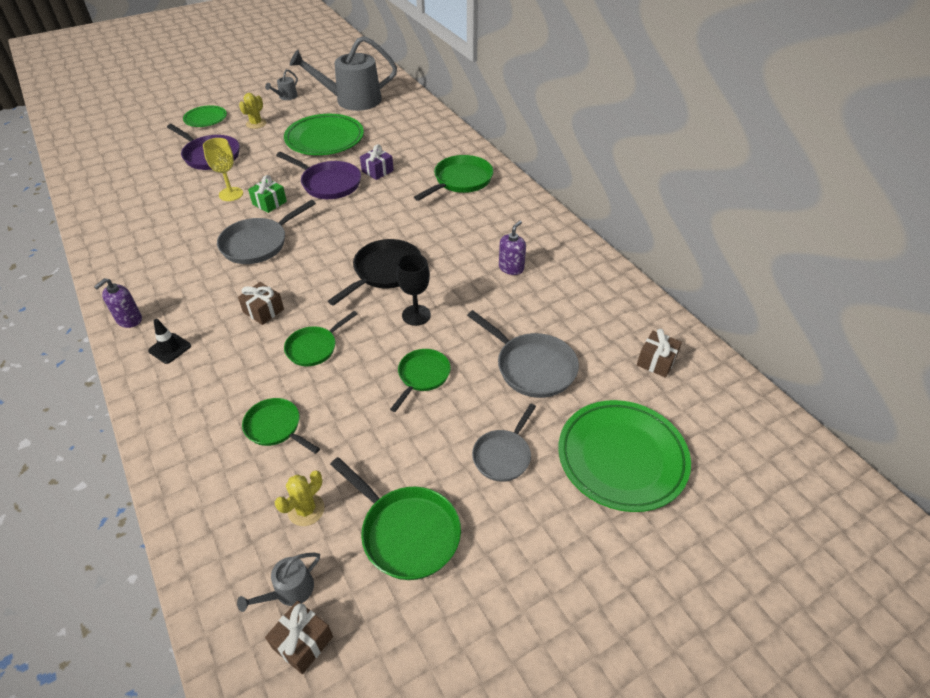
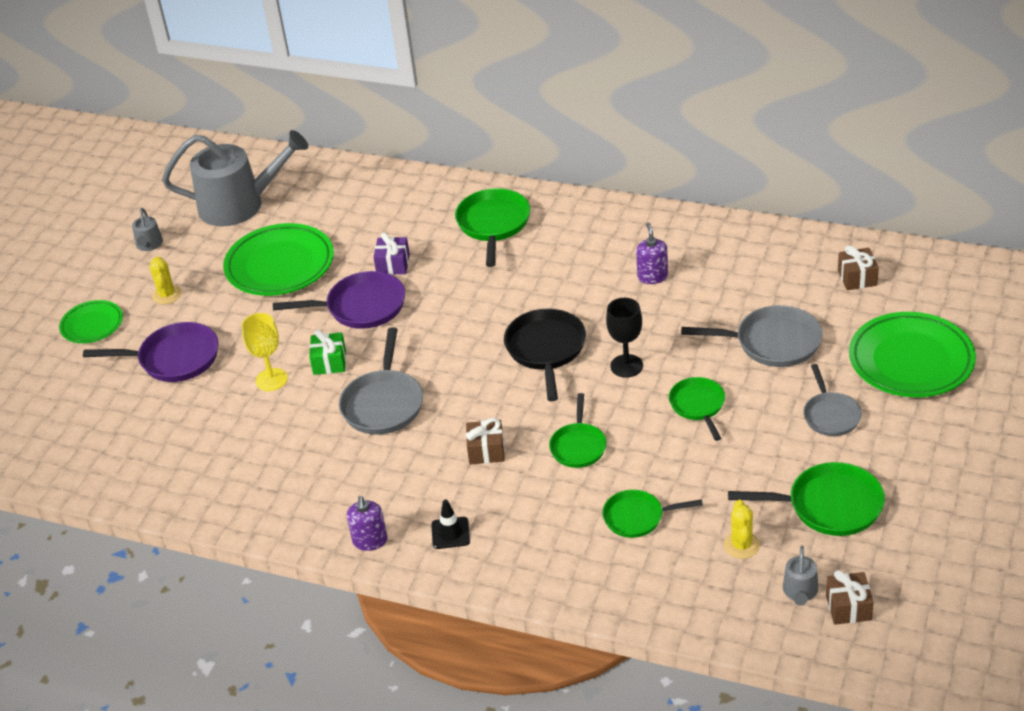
camera: 35 degrees left, 5 degrees down
(352, 100) = (239, 204): grey watering can -> grey watering can turned 135 degrees counterclockwise

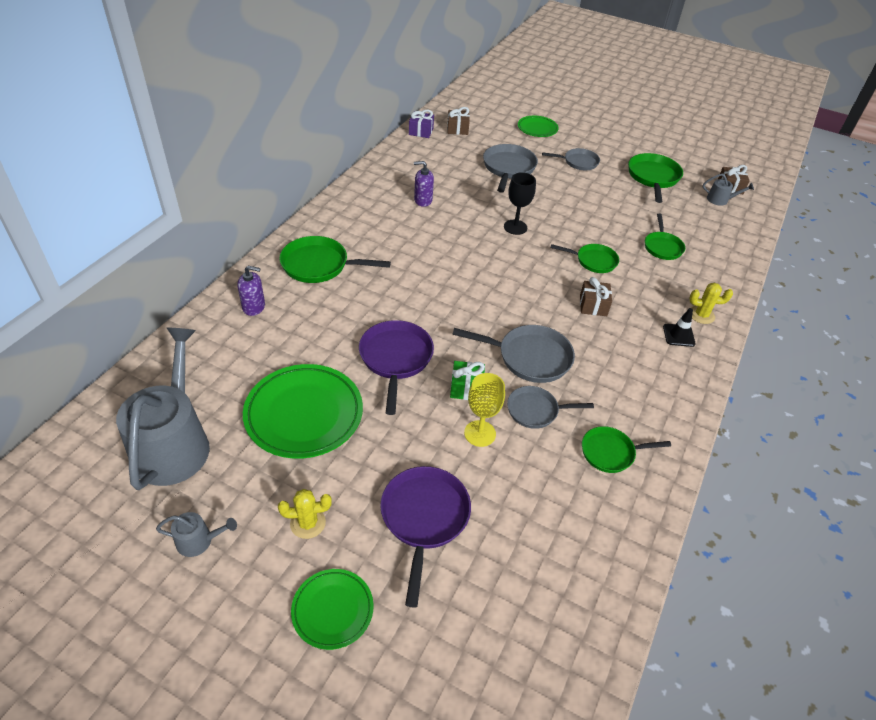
camera: 90 degrees left, 5 degrees up
(306, 416) = (536, 410): none -> grey pan
(370, 541) = (688, 382): purple soap dispenser -> purple soap dispenser (254, 307)
(393, 264) = (343, 331): purple gift -> purple gift (421, 131)
(546, 350) = (488, 260): black pan -> none
(698, 406) = (561, 206): green pan -> green pan (611, 452)
(741, 545) = (685, 212): yellow cactus -> yellow cactus (701, 315)
(911, 361) = (537, 129): green plate -> green plate, size x0.56

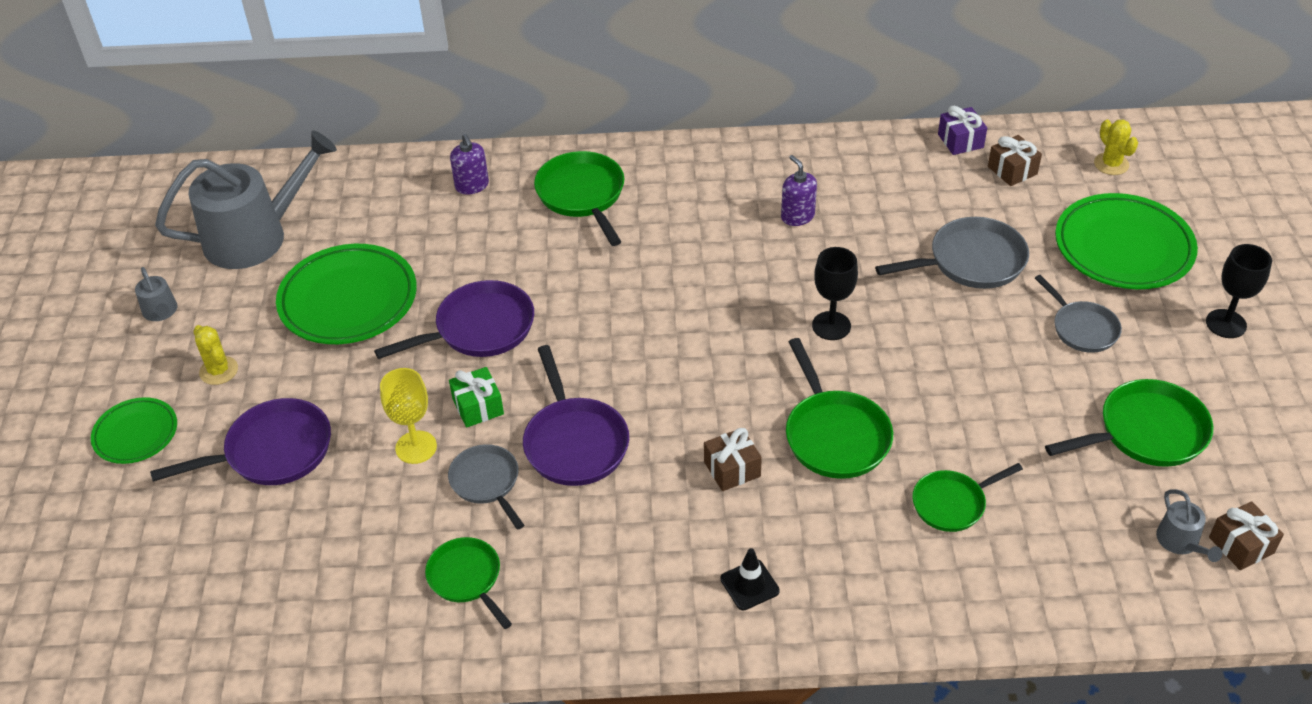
camera: 65 degrees right, 0 degrees up
(529, 357) = (574, 442): grey pan -> purple pan
(537, 129) = (1123, 248): green plate -> green plate, size x1.79
(593, 261) = (834, 435): green pan -> green pan, size x1.53
(604, 130) = (1226, 324): none -> black goblet
(701, 315) = (821, 600): yellow cactus -> yellow cactus (1111, 164)

